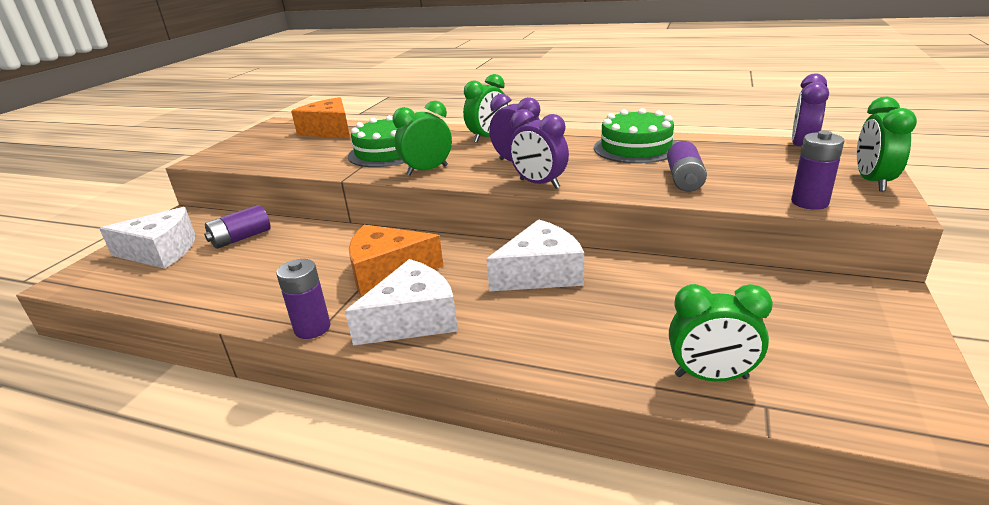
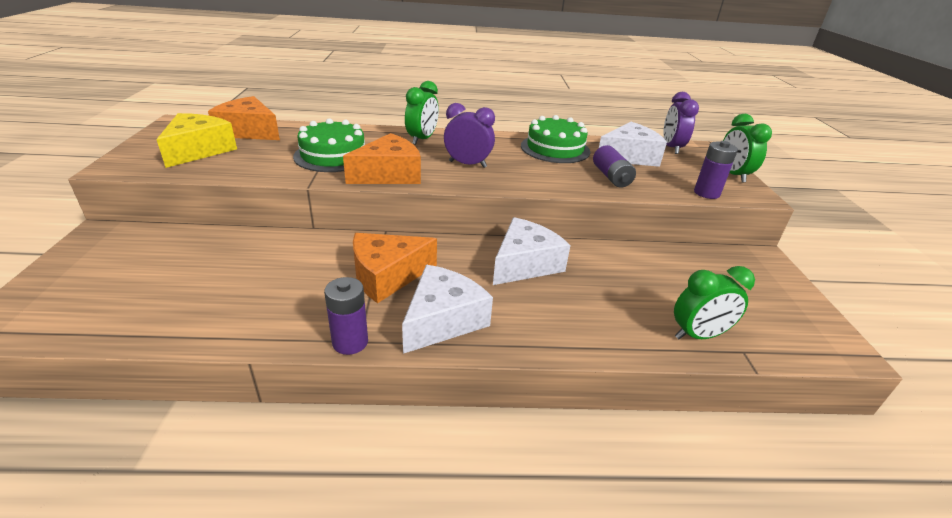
camera: 25 degrees left, 5 degrees up
(161, 251) = (105, 278): white cheese -> white cheese (628, 156)
(241, 238) = (200, 254): purple battery -> none
(276, 147) = (198, 150): none -> yellow cheese
(427, 170) = (389, 174): green clock -> orange cheese
(539, 184) = (501, 185): purple clock -> none

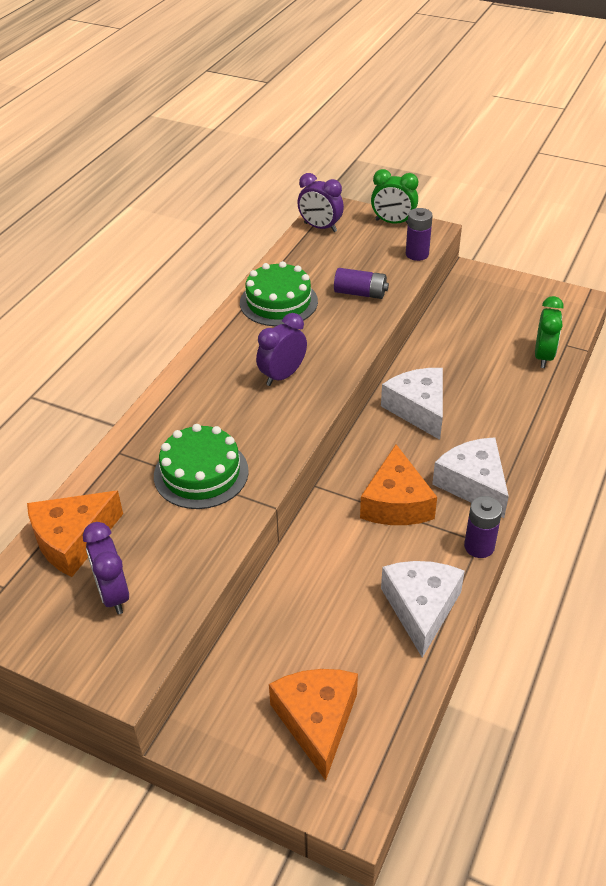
camera: 60 degrees left, 10 degrees up
(198, 150) = (113, 594): yellow cheese -> purple clock
(389, 174) = (276, 439): orange cheese -> orange cheese (316, 721)
(422, 139) = (195, 390): green clock -> none
(628, 156) = (324, 263): white cheese -> white cheese (421, 608)

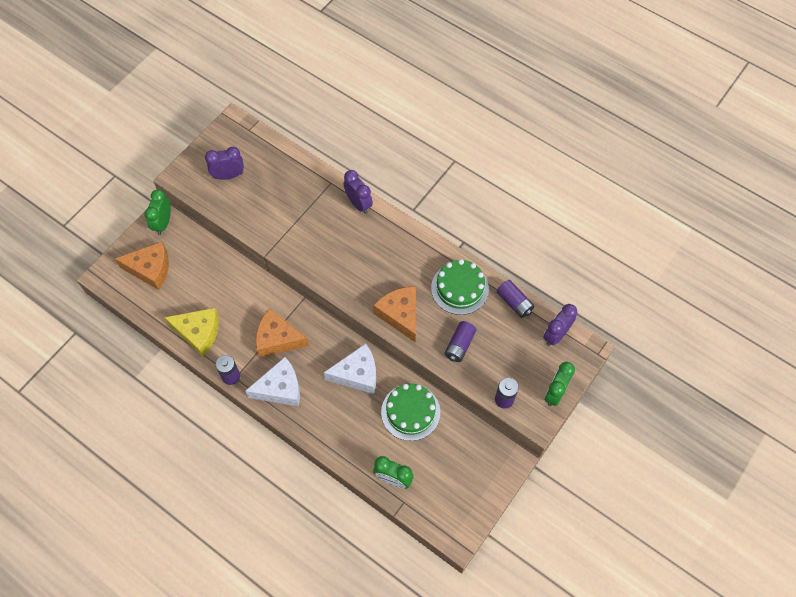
camera: 100 degrees right, 20 degrees up
(73, 540) = (270, 159): orange cheese -> orange cheese (400, 315)
(201, 473) = (302, 222): green cake -> green cake (410, 412)
(209, 728) = (163, 223): none -> green clock
(282, 376) = (377, 278): purple clock -> purple clock (358, 204)
(287, 259) = (514, 303): none -> purple battery
(421, 608) = (198, 333): white cheese -> yellow cheese

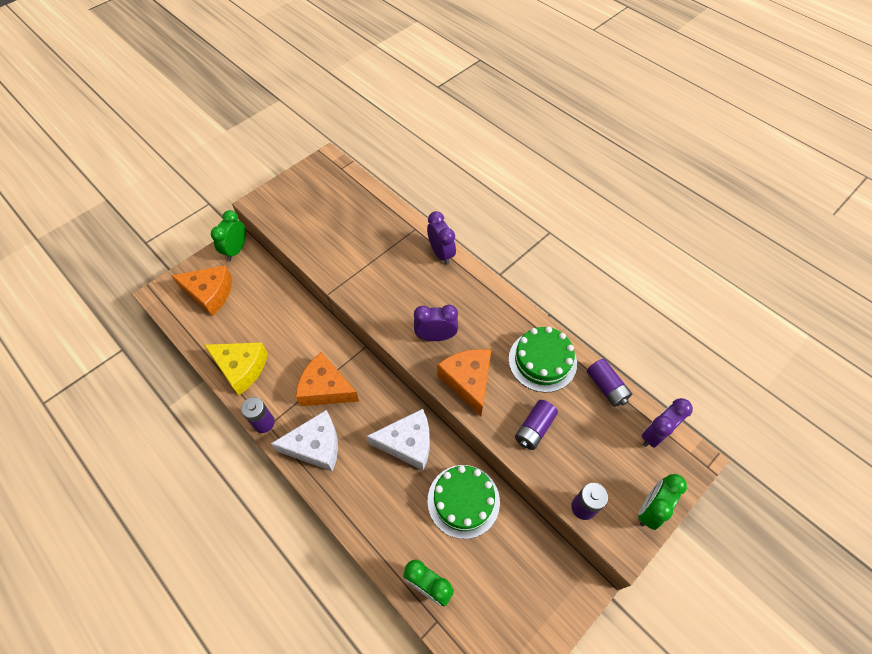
camera: 10 degrees right, 5 degrees down
(228, 175) = (309, 208): purple clock -> purple clock (436, 336)

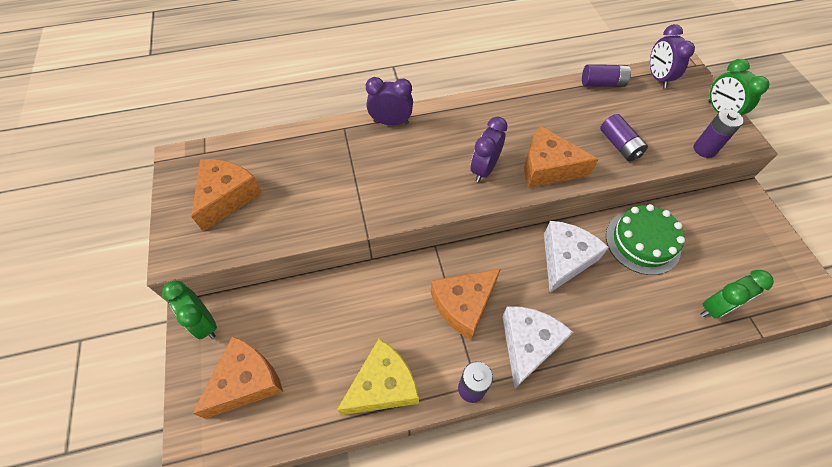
camera: 60 degrees left, 0 degrees up
(314, 201) = (227, 197): none -> orange cheese
(542, 361) = (555, 109): green cake -> none

